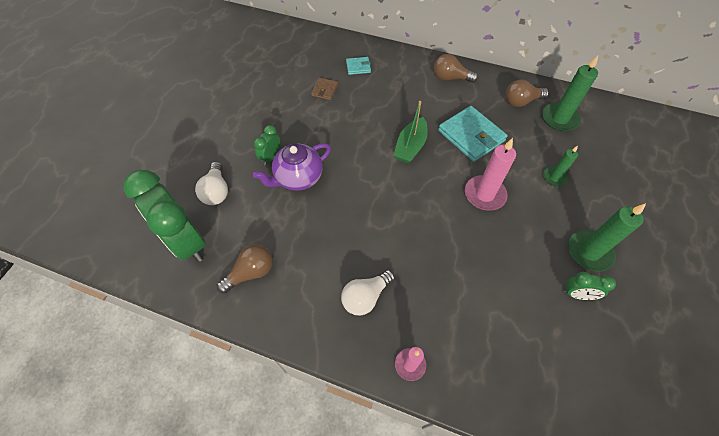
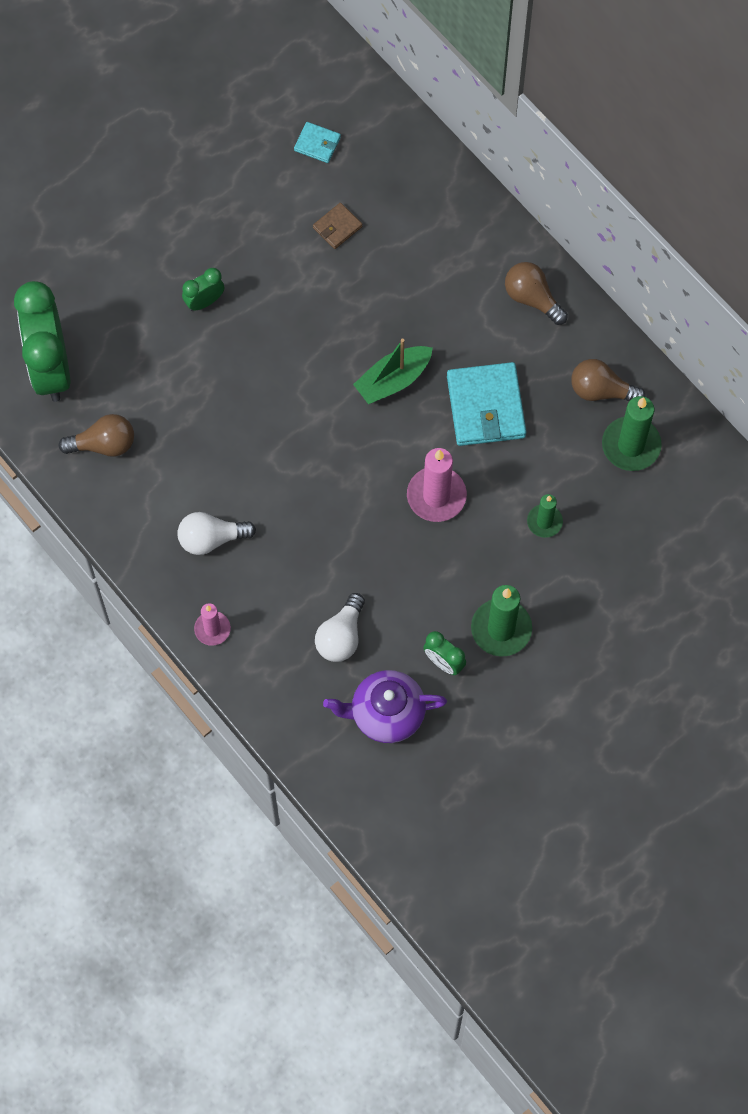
camera: 30 degrees right, 10 degrees up
(216, 191) = (114, 317): white light bulb -> white light bulb (341, 636)
(298, 178) = (221, 350): purple teapot -> purple teapot (386, 714)
(358, 67) = (411, 209): turquoise wallet -> turquoise wallet (317, 144)

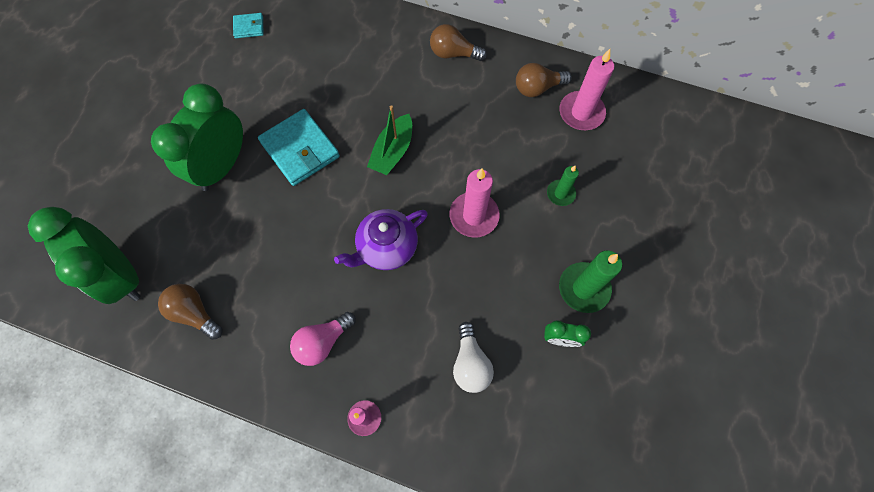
camera: 30 degrees left, 0 degrees up
(103, 444) = (195, 313): brown light bulb -> brown light bulb turned 105 degrees counterclockwise
(204, 302) = (222, 166): green clock -> green clock, size x2.21
(211, 539) = (323, 342): white light bulb -> pink light bulb
(337, 227) = (293, 71): brown wallet -> none
(386, 714) = (544, 408): purple teapot -> purple teapot (386, 248)
(486, 407) = (468, 137): turquoise wallet -> turquoise wallet (300, 149)
(631, 445) = (581, 113): green candle -> pink candle

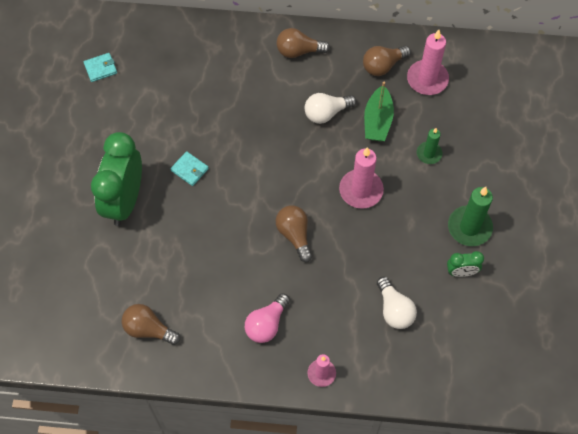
camera: 15 degrees left, 5 degrees down
(122, 275) = (71, 315): green clock -> none
(300, 149) = (189, 169): turquoise wallet -> turquoise wallet, size x0.50
(386, 248) = (294, 235): purple teapot -> brown light bulb
(392, 152) = (273, 152): green boat -> green boat (377, 121)
(462, 124) = (326, 113): none -> white light bulb

